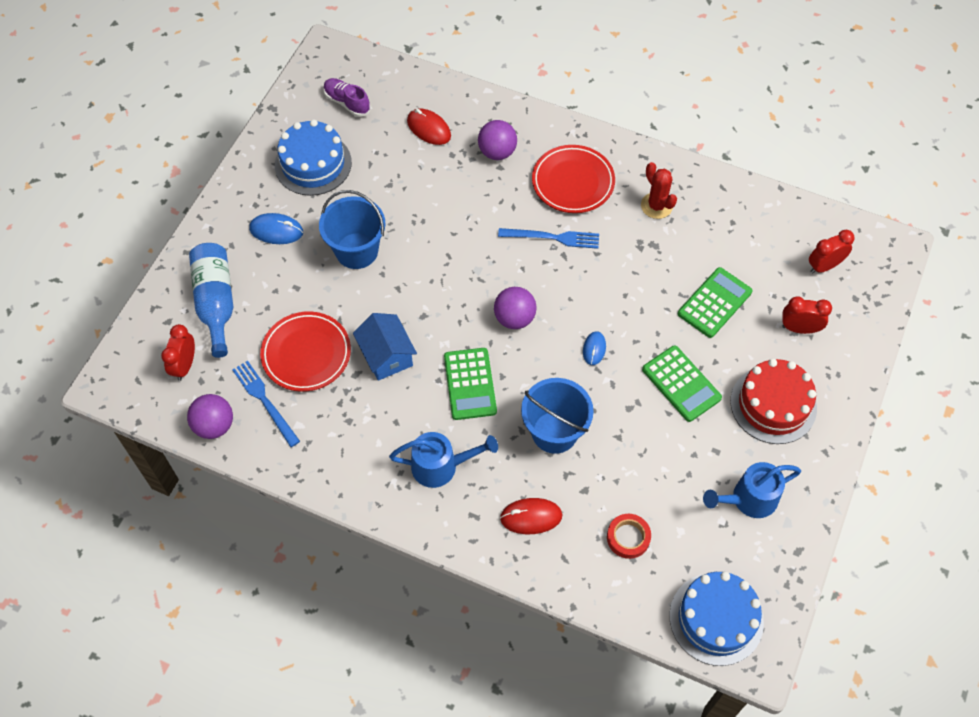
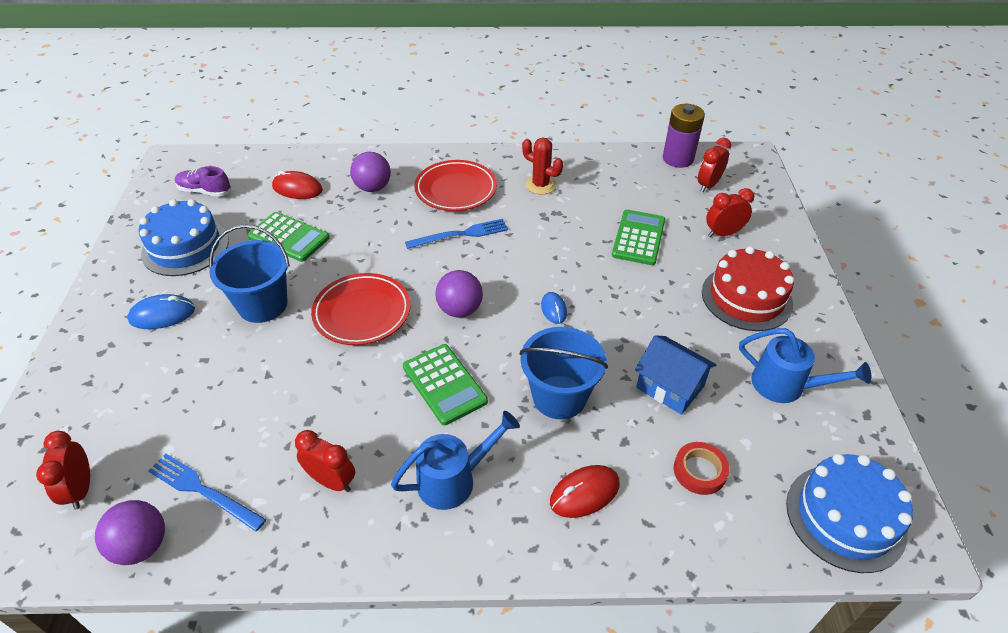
camera: 25 degrees left, 15 degrees down
(216, 302) = (106, 406): blue bottle -> none
(306, 354) = (240, 421): red plate -> red plate (362, 313)
(354, 430) = (331, 481): none -> red clock
(386, 356) = (337, 390): blue house -> blue house (670, 387)
(681, 384) = (654, 310): green calculator -> green calculator (289, 237)
(748, 499) = (786, 386): blue watering can -> blue watering can turned 105 degrees counterclockwise
(815, 222) = (678, 159): none -> purple battery

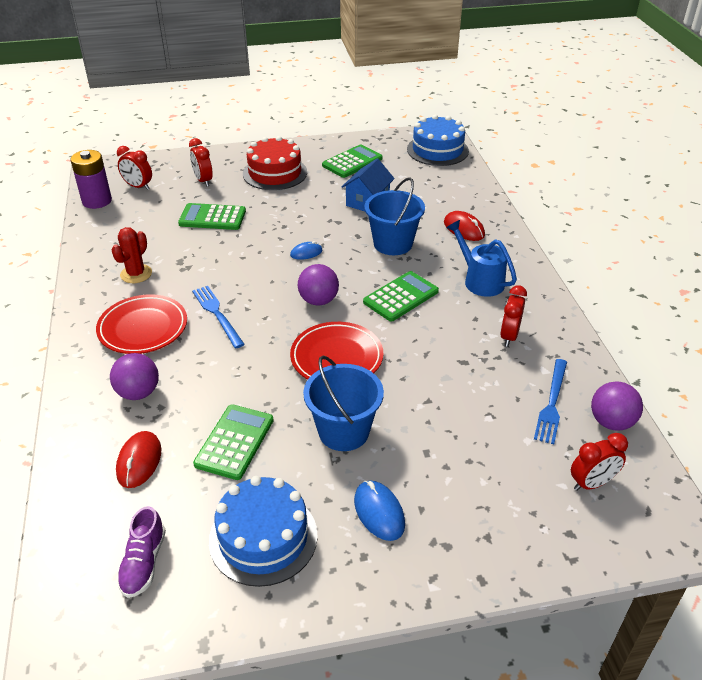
camera: 100 degrees left, 5 degrees down
(699, 471) = (429, 191): red tape -> none
(786, 386) = (352, 162): blue watering can -> green calculator

